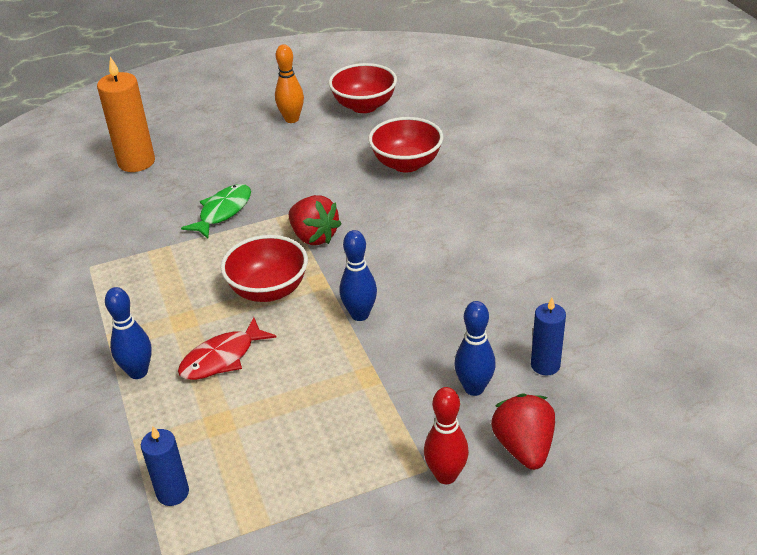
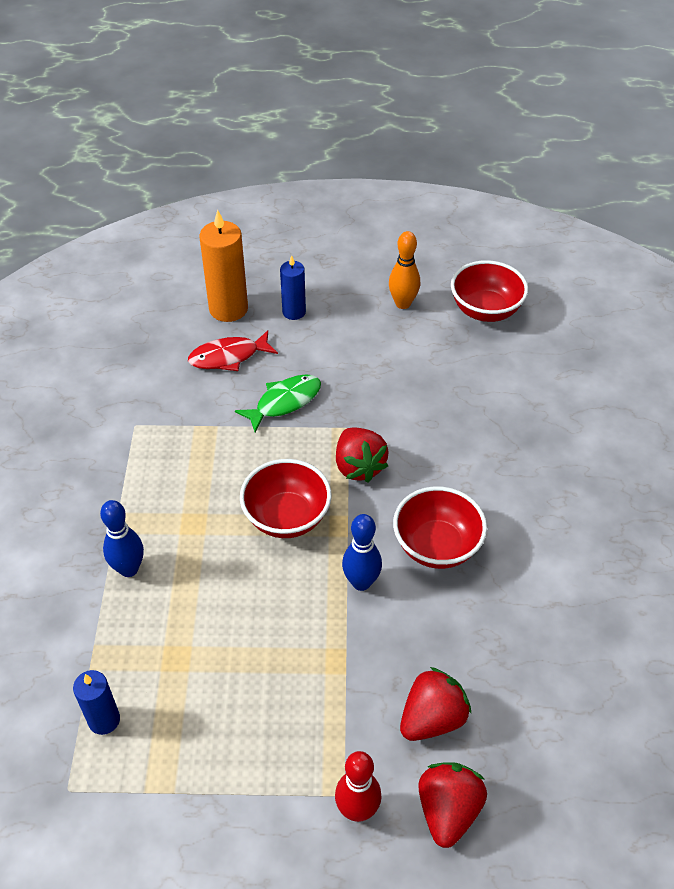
camera: 20 degrees right, 10 degrees up
(222, 358) = (210, 583): red fish -> red fish (228, 357)
(406, 164) = (495, 404): red bowl -> red bowl (437, 546)
(474, 388) = (432, 718): blue bowling pin -> red strawberry
(545, 365) = (517, 720): blue candle -> blue candle (294, 312)

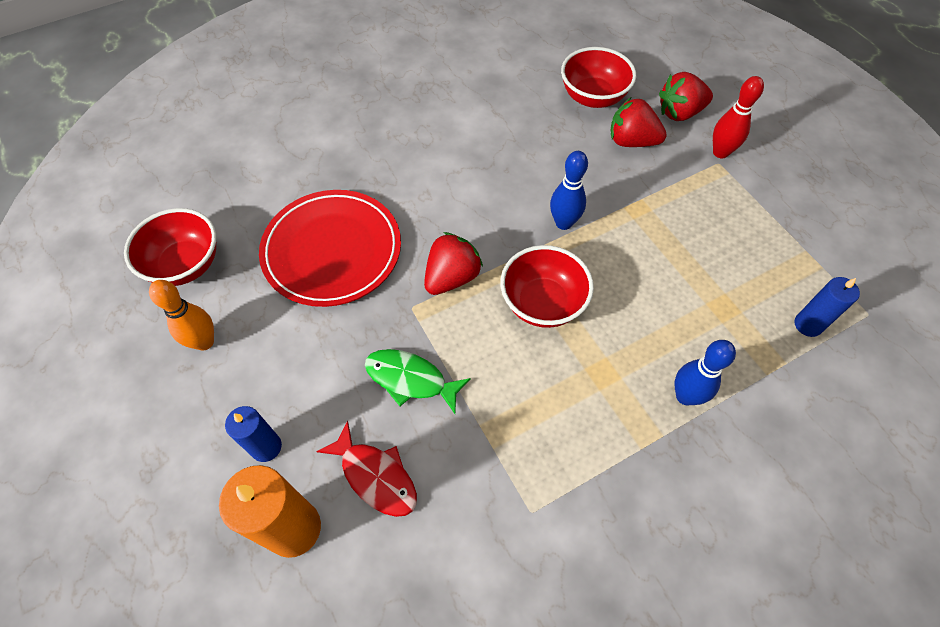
camera: 120 degrees left, 10 degrees up
(437, 546) = (496, 191): red bowl -> red bowl (593, 97)
(442, 399) = (332, 251): none -> red plate

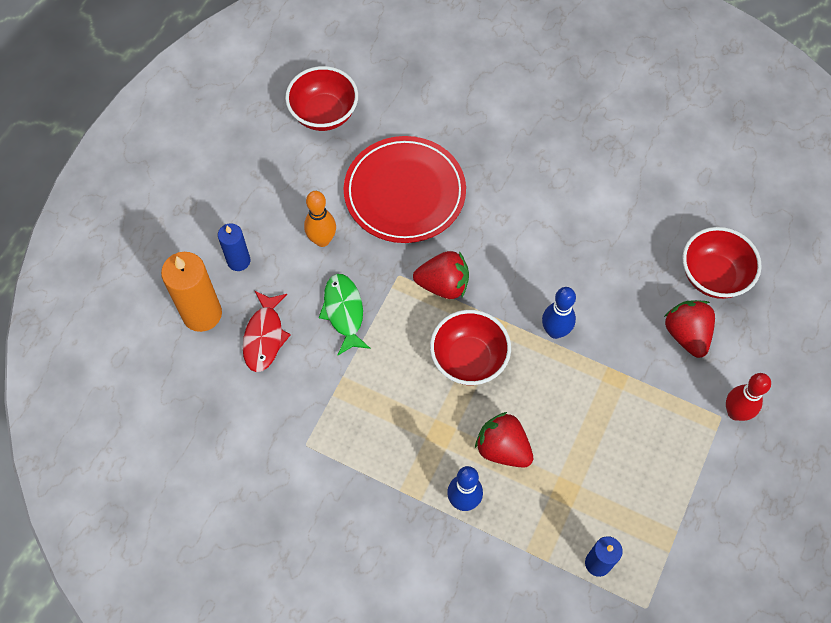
camera: 55 degrees right, 5 degrees up
(204, 342) = (279, 171): orange bowling pin -> orange bowling pin (322, 240)
(679, 113) = (756, 355): red strawberry -> red strawberry (503, 448)

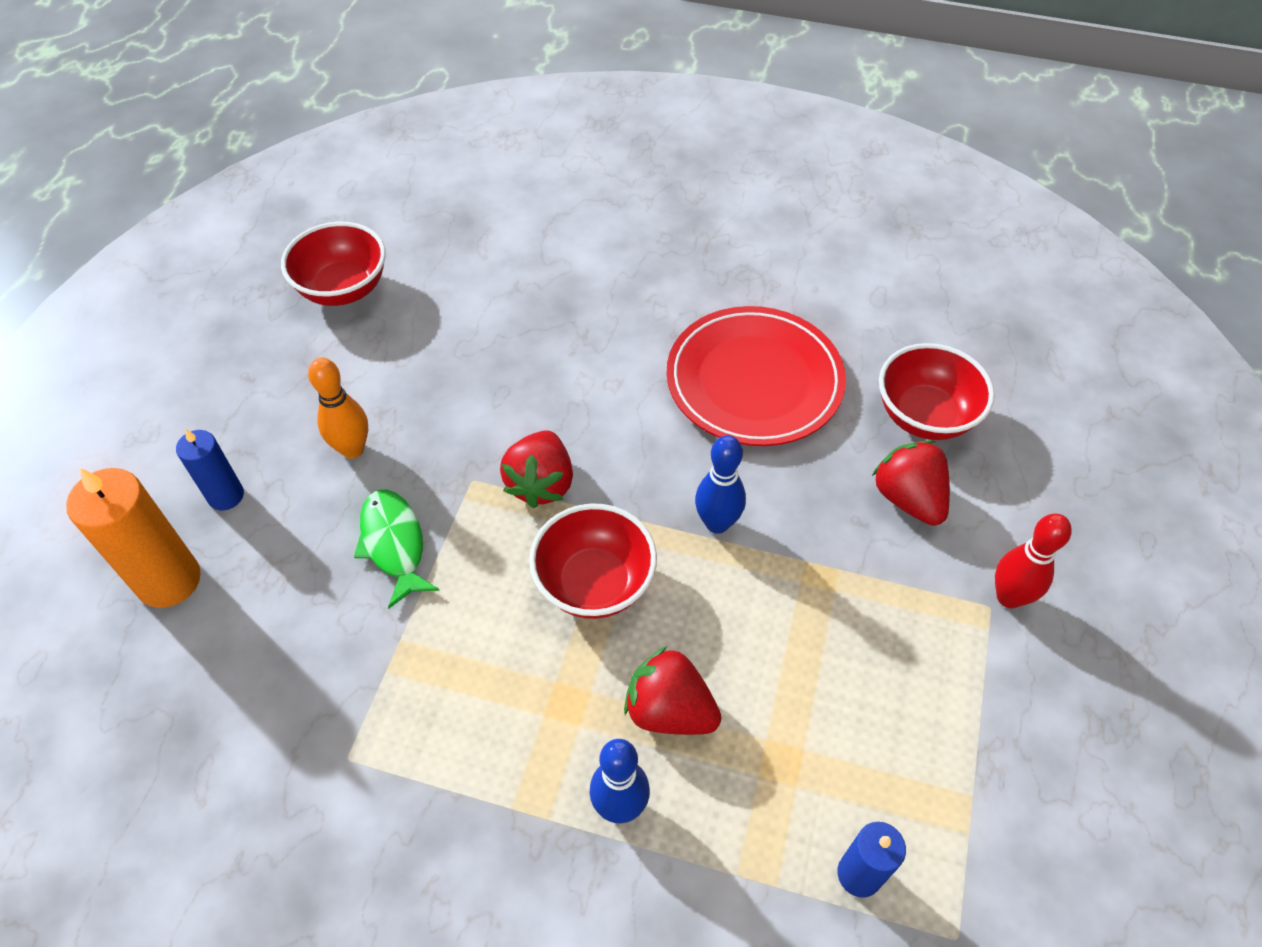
camera: 10 degrees left, 10 degrees down
(264, 337) = (271, 599): red fish -> none
(404, 193) = (468, 371): red plate -> red plate (754, 381)
(443, 284) = (541, 483): red strawberry -> red strawberry turned 105 degrees clockwise

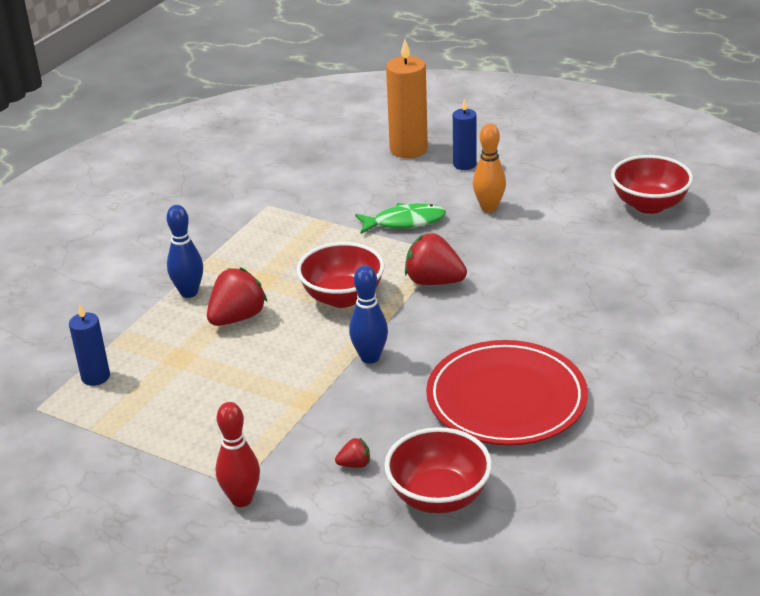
camera: 105 degrees right, 20 degrees down
(908, 498) = (355, 464): red strawberry -> red strawberry, size x0.48

